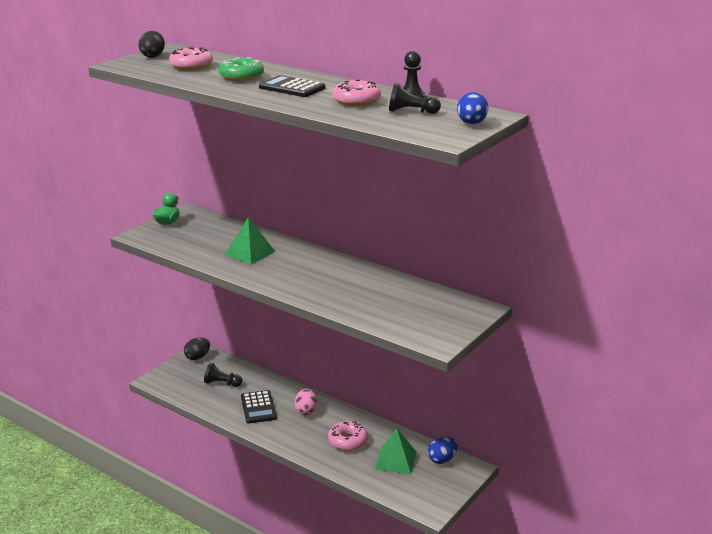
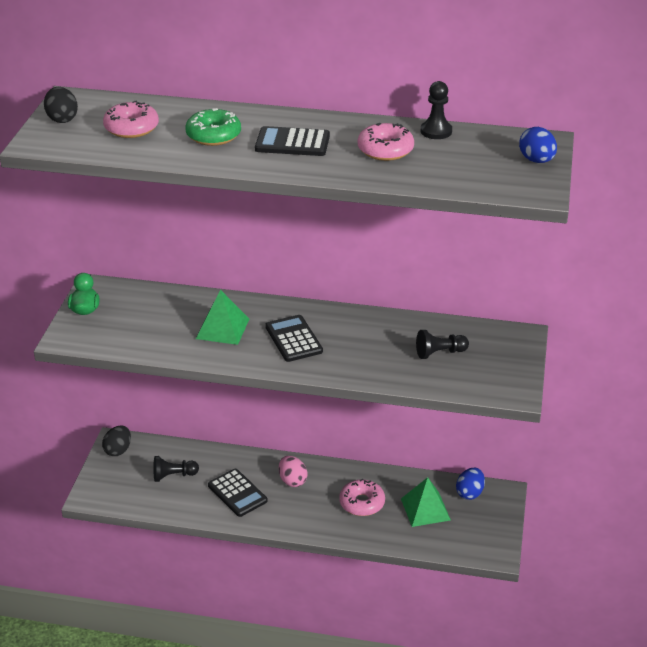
camera: 25 degrees left, 10 degrees up
(295, 270) = (293, 339): none -> black calculator
(411, 112) = (459, 155): black pawn -> black pawn (439, 353)

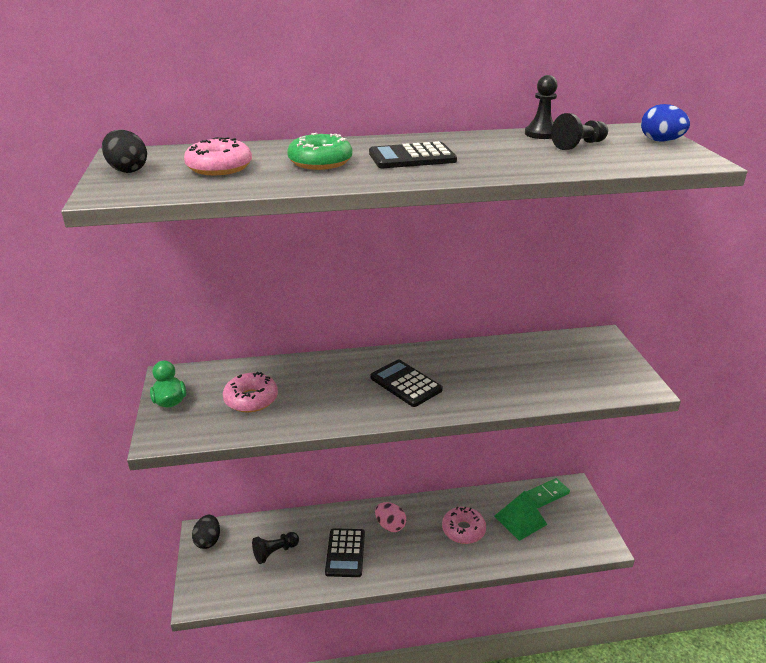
camera: 20 degrees left, 5 degrees down
(222, 328) = (328, 389): green pyramid -> none
(237, 493) = (345, 553): black calculator -> black calculator turned 60 degrees clockwise
(385, 150) = (512, 151): pink donut -> pink donut (251, 399)
(439, 353) = (548, 367): black pawn -> black pawn (579, 145)
(469, 493) = (546, 494): blue egg -> green domino

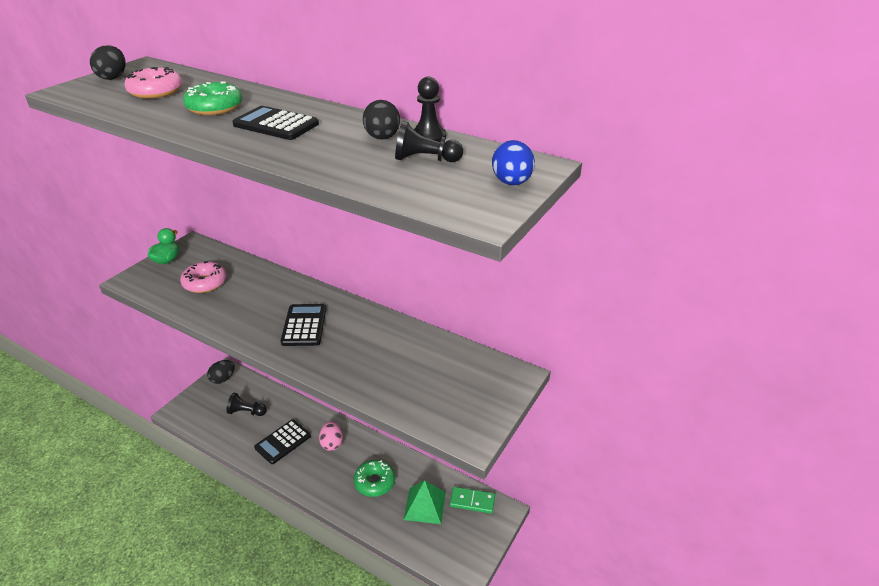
camera: 40 degrees right, 5 degrees up
(463, 530) = (374, 482): pink donut -> green donut
(514, 143) = (382, 138): none -> black egg

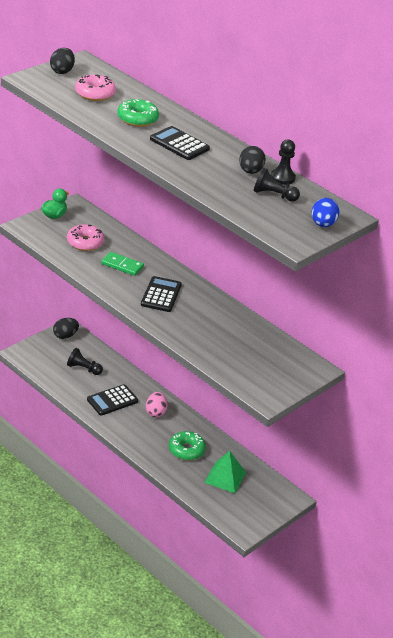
camera: 10 degrees right, 0 degrees up
(472, 501) = (267, 484): green domino -> green domino (122, 265)

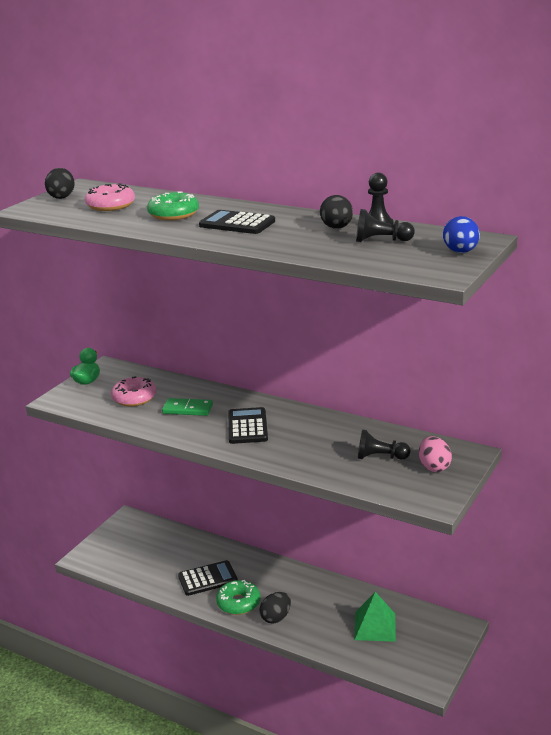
camera: 10 degrees left, 10 degrees down
(65, 336) = (126, 525): black egg -> black egg (276, 617)
(83, 369) = (161, 554): black pawn -> black pawn (380, 457)
(112, 400) = (207, 579): black calculator -> black calculator turned 150 degrees counterclockwise
(155, 412) = (262, 577): pink egg -> pink egg (434, 467)
(186, 450) = (316, 609): green donut -> green donut (238, 603)

